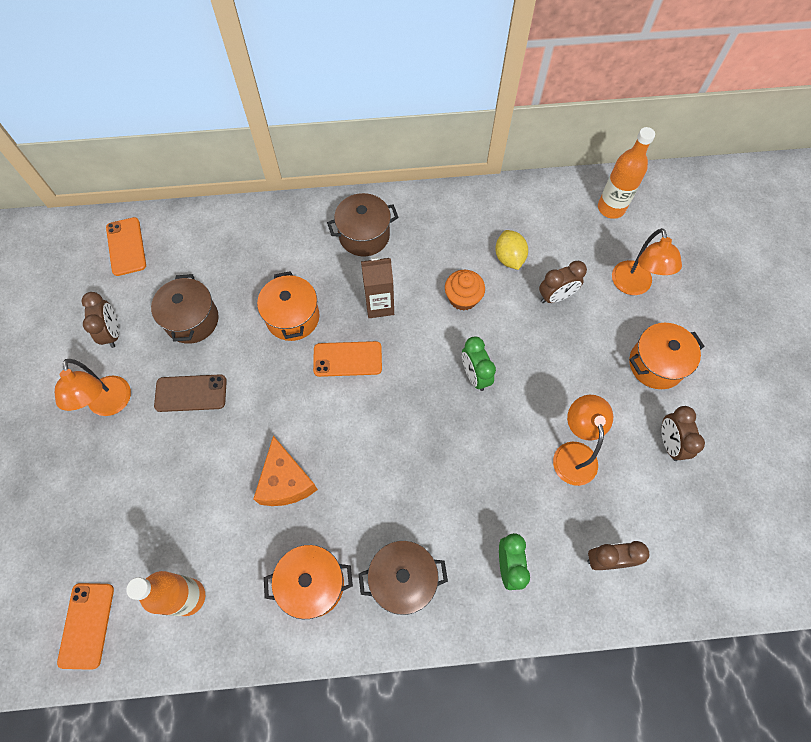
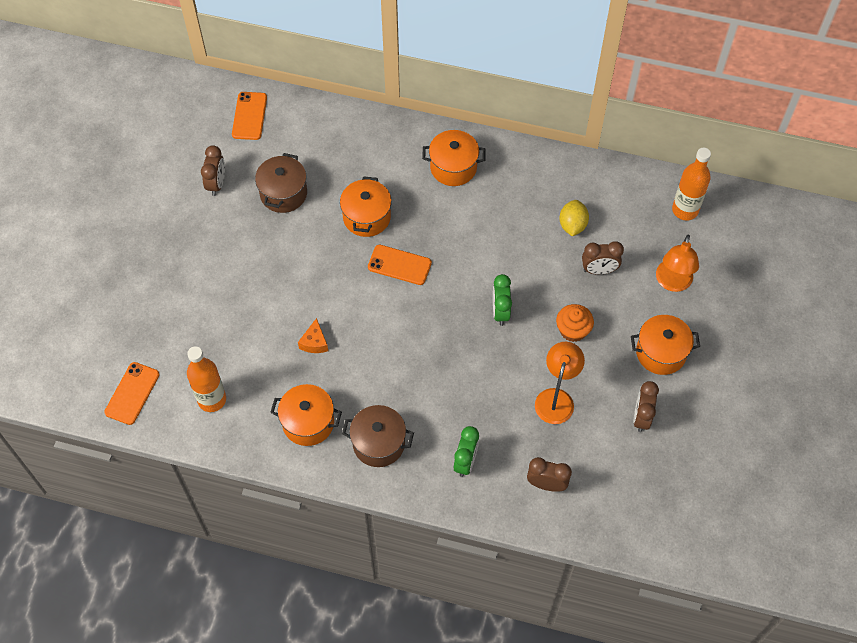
camera: 20 degrees right, 5 degrees down
(110, 405) = (197, 240): orange lamp -> none
(191, 393) = (263, 251): brown phone -> none
(285, 481) = (314, 342): orange cheese -> orange cheese, size x0.60
(364, 235) = (453, 167): brown pot -> orange pot
(379, 305) = (443, 230): brown carton -> none
(463, 298) = (517, 246): orange cupcake -> orange cupcake (573, 330)

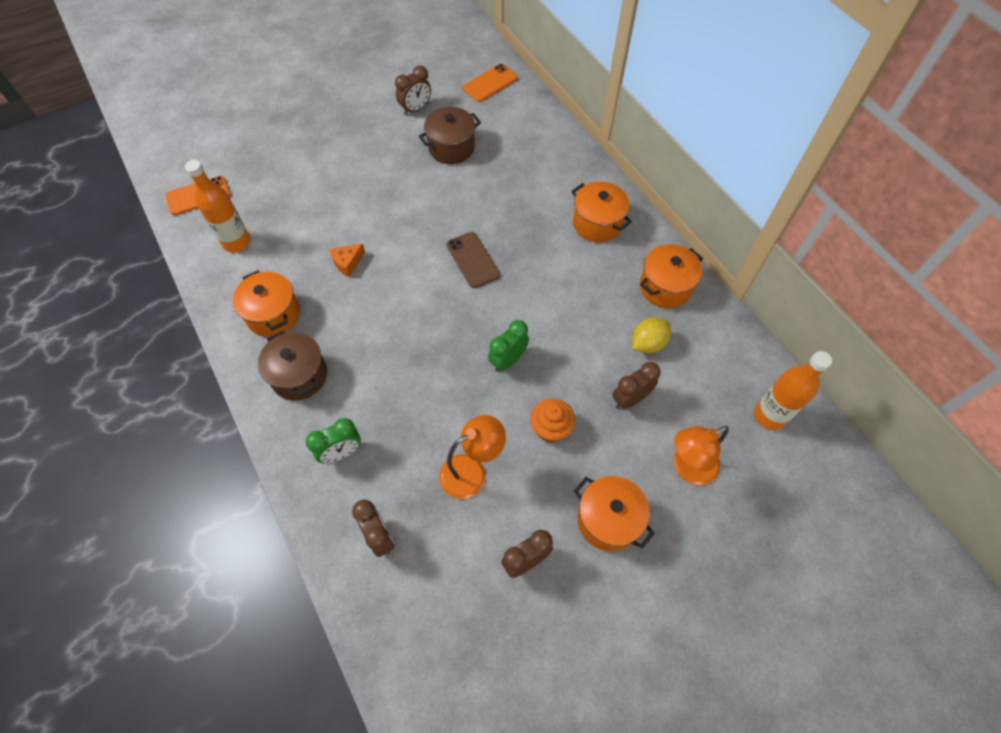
camera: 45 degrees right, 0 degrees up
(366, 217) = (489, 208): orange pot -> orange pot (665, 287)
(399, 265) = (472, 260): orange phone -> brown phone
(599, 270) = (630, 399): brown clock -> brown clock turned 105 degrees clockwise

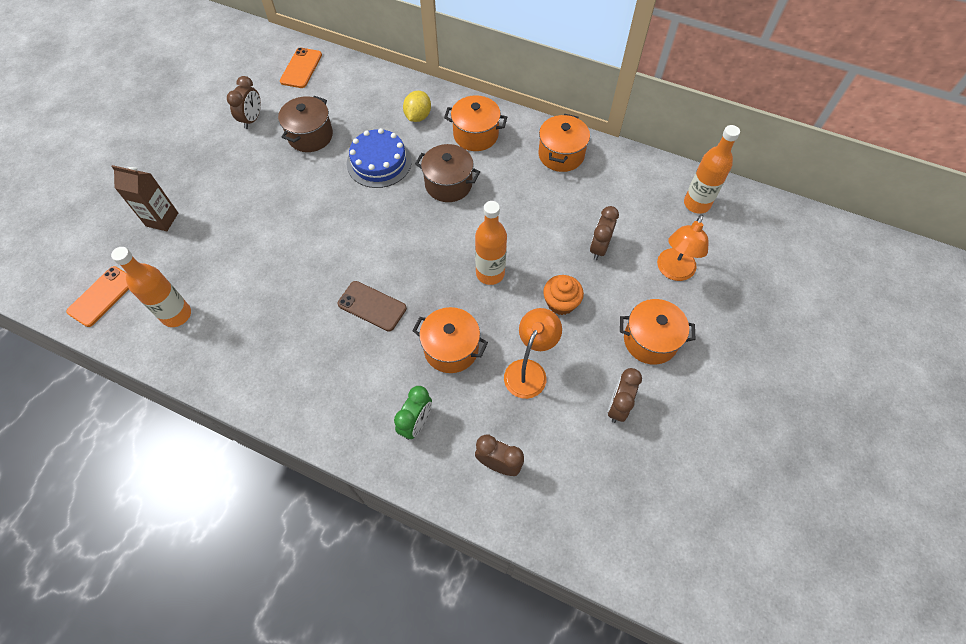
camera: 35 degrees left, 0 degrees up
(273, 315) = (264, 354): orange pot -> orange pot (451, 349)
(285, 157) = (162, 219): none -> brown carton
(299, 376) = (330, 388): brown pot -> brown pot (448, 184)
(347, 263) = (296, 275): orange cheese -> none
(472, 260) = (401, 214): brown phone -> brown phone (372, 306)
(490, 202) = (379, 162): none -> blue cake
(508, 360) = (490, 273): green clock -> orange bottle
(647, 343) = (580, 202): yellow lemon -> yellow lemon (418, 116)

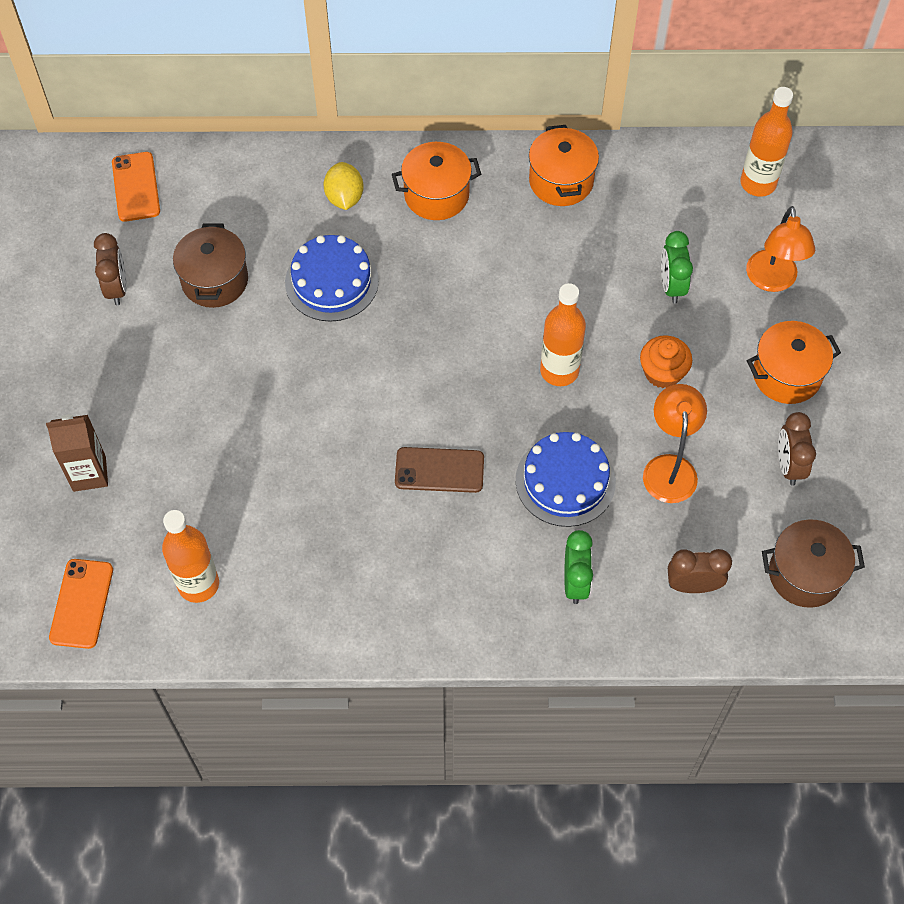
camera: 25 degrees left, 0 degrees up
(448, 184) = (441, 276): brown pot -> brown pot (805, 574)
(451, 349) = (565, 481): orange pot -> blue cake
(599, 248) = (672, 286): brown clock -> green clock

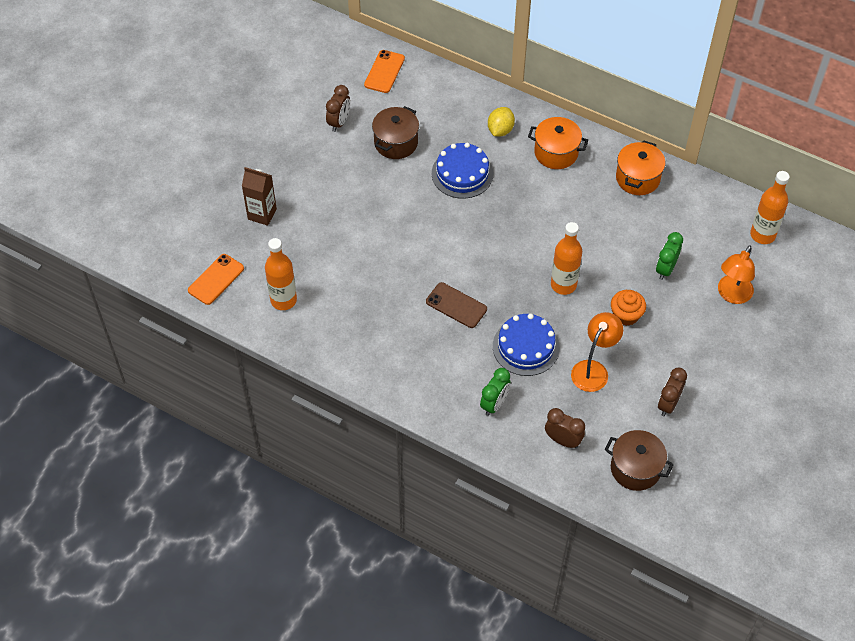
camera: 30 degrees right, 5 degrees down
(786, 375) = (703, 353): orange pot -> none

